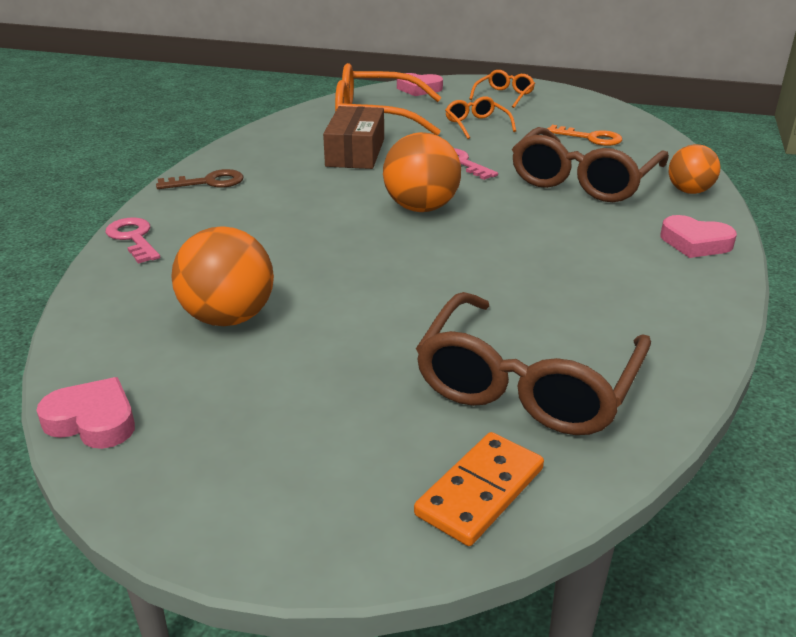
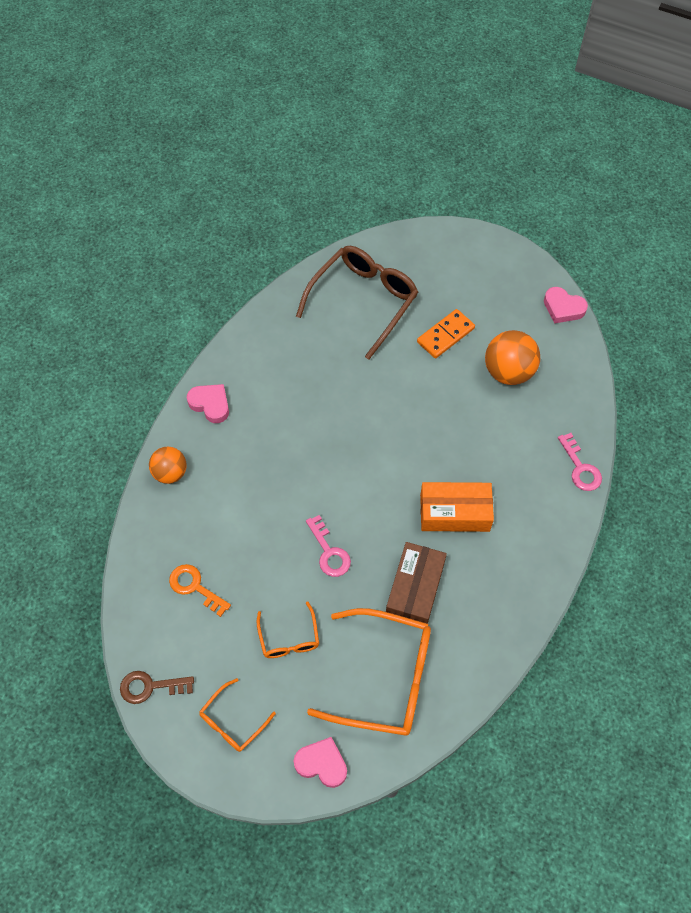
camera: 170 degrees left, 30 degrees up
(208, 182) = (539, 549): brown key -> brown key (150, 687)
(315, 195) = (454, 512): none -> orange box
(421, 208) = (378, 479): orange ball -> none
(480, 492) = (401, 250): orange domino -> orange domino (445, 335)
(583, 180) = (240, 504): brown glasses -> none

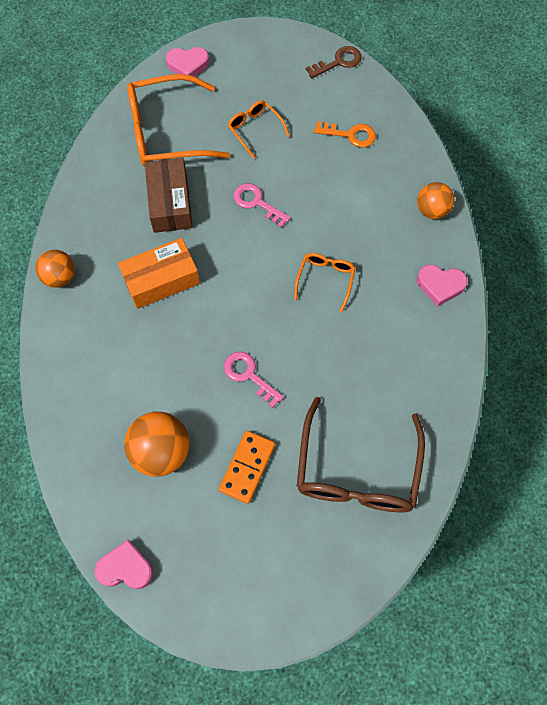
camera: 155 degrees right, 5 degrees up
(232, 721) = (266, 65): orange glasses -> orange glasses (325, 280)
(550, 556) = (60, 277): none -> orange ball
(580, 468) = (54, 373): pink key -> pink key (249, 375)

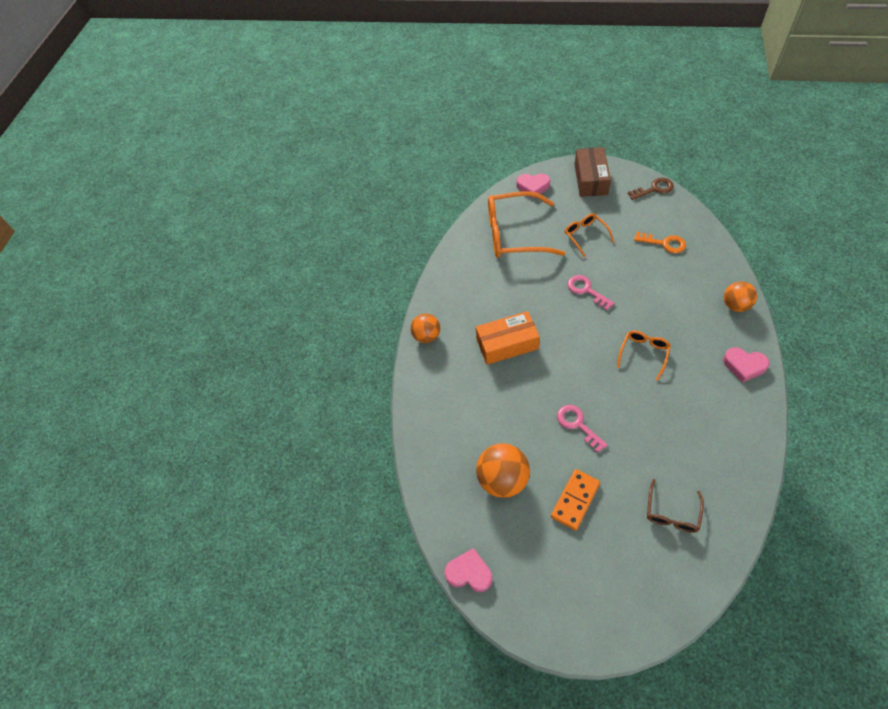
camera: 15 degrees right, 10 degrees down
(170, 203) = (516, 286): brown box -> brown box (590, 179)
(357, 470) = (672, 513): brown glasses -> brown glasses, size x0.50

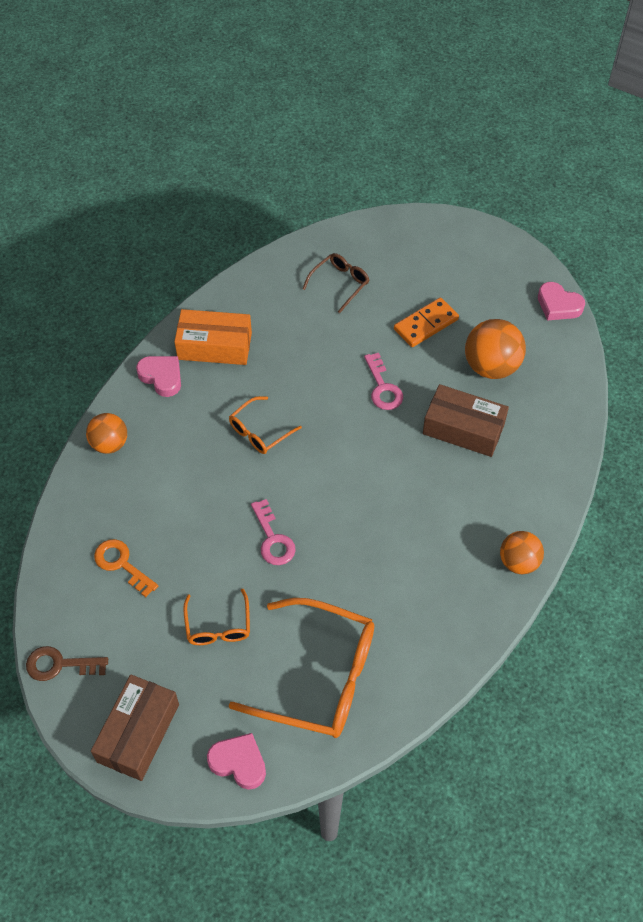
camera: 165 degrees left, 0 degrees up
(501, 415) = (463, 429): none -> brown box
(507, 344) = (416, 508): orange box -> orange box (214, 346)

